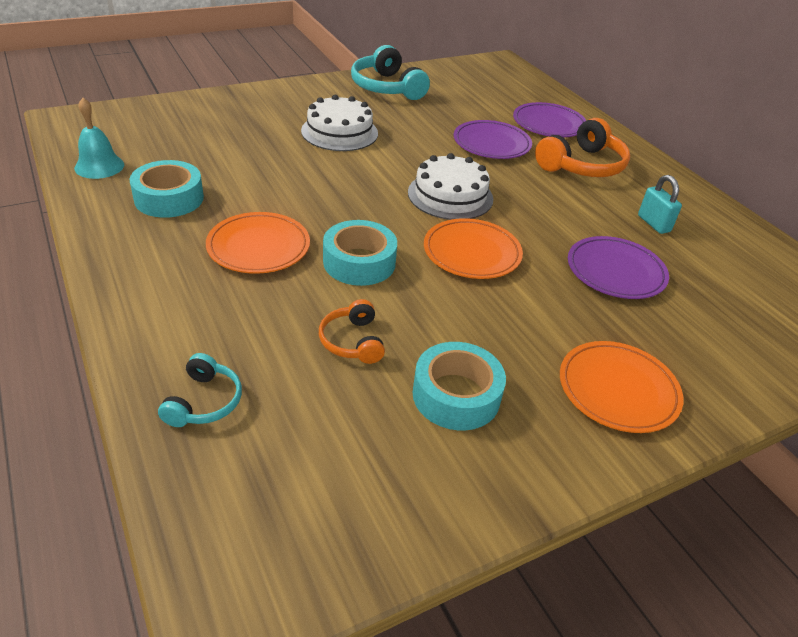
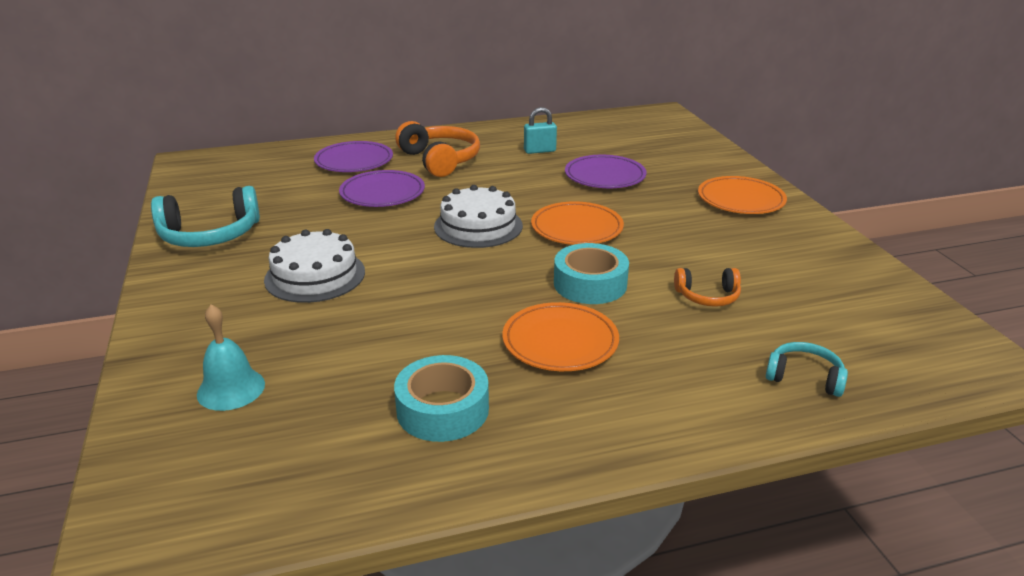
camera: 75 degrees left, 10 degrees down
(99, 166) = (329, 484): turquoise bell -> turquoise bell (231, 389)
(456, 395) = (762, 258): turquoise tape -> none

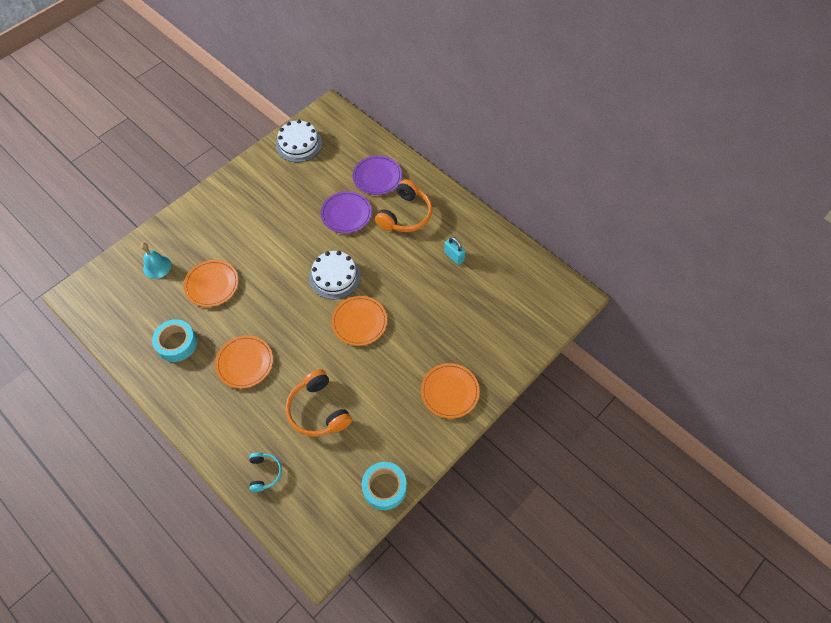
camera: 60 degrees right, 30 degrees up
(210, 235) = (261, 175): turquoise headphones -> none
(315, 275) = (249, 239): white cake -> white cake (299, 144)
(358, 334) = (212, 285): none -> orange plate
(590, 284) = (302, 353): turquoise tape -> turquoise tape (384, 487)
(605, 176) = (438, 307): purple plate -> none
(707, 296) = (318, 410): orange headphones -> orange headphones, size x1.79

